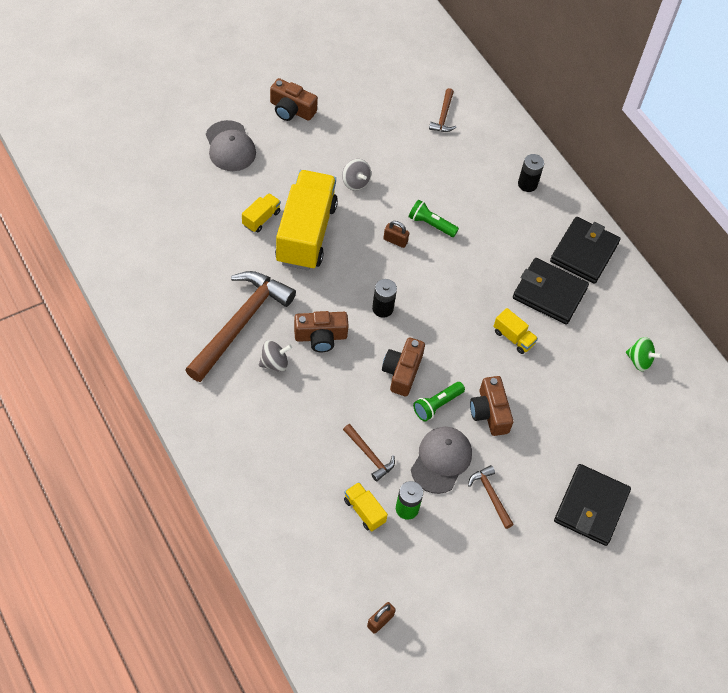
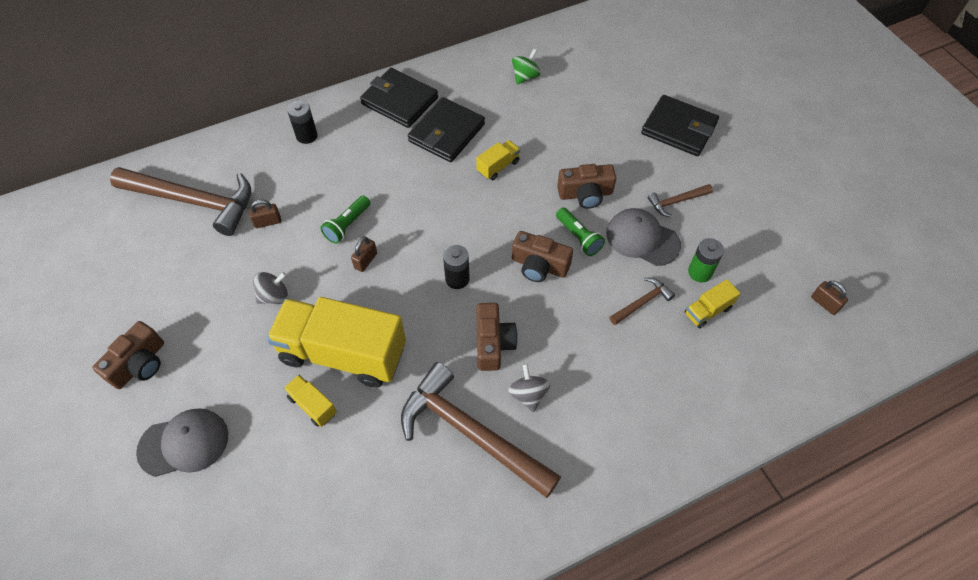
camera: 80 degrees left, 0 degrees up
(428, 168) = (267, 222): none -> brown padlock
(443, 116) = (194, 201): brown hammer -> brown hammer, size x2.22

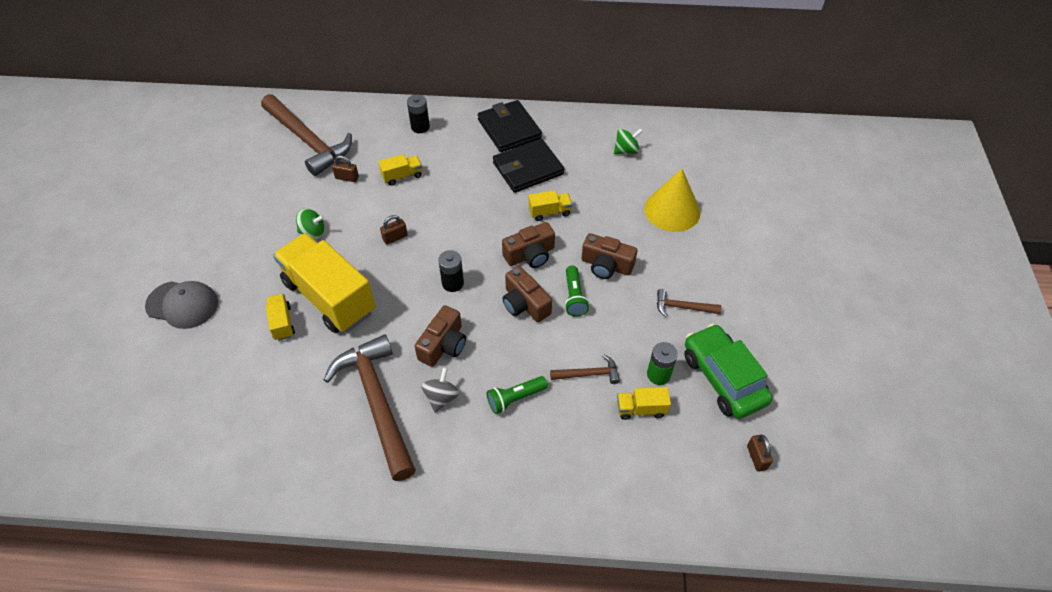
camera: 30 degrees right, 5 degrees down
(139, 364) = (194, 237): brown camera -> brown camera (530, 255)
(274, 296) = (313, 233): grey spinning top -> green spinning top
(326, 194) = (402, 176): none -> yellow truck
(347, 225) = (401, 205): green flashlight -> green flashlight (515, 398)
(605, 116) = (672, 210): none -> yellow cone
(642, 239) = (628, 323): grey cap -> none
(679, 128) = (732, 248): black wallet -> none
(752, 249) = (723, 378): none -> green car

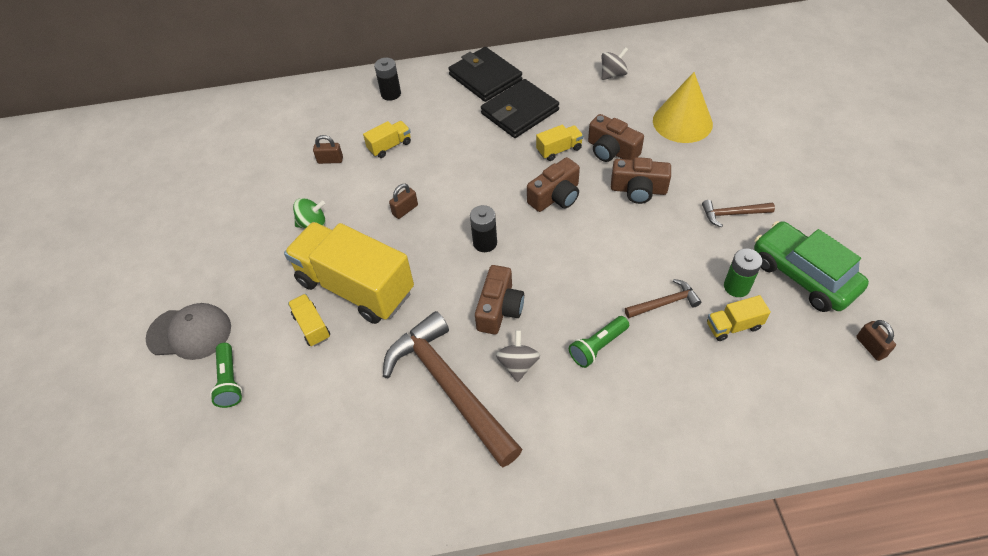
camera: 10 degrees left, 0 degrees up
(308, 141) = (274, 131): brown hammer -> none
(525, 304) = (569, 247): brown camera -> brown camera (611, 151)
(574, 297) = (618, 228): green flashlight -> green flashlight (229, 381)
(626, 150) = (613, 74): green spinning top -> grey spinning top

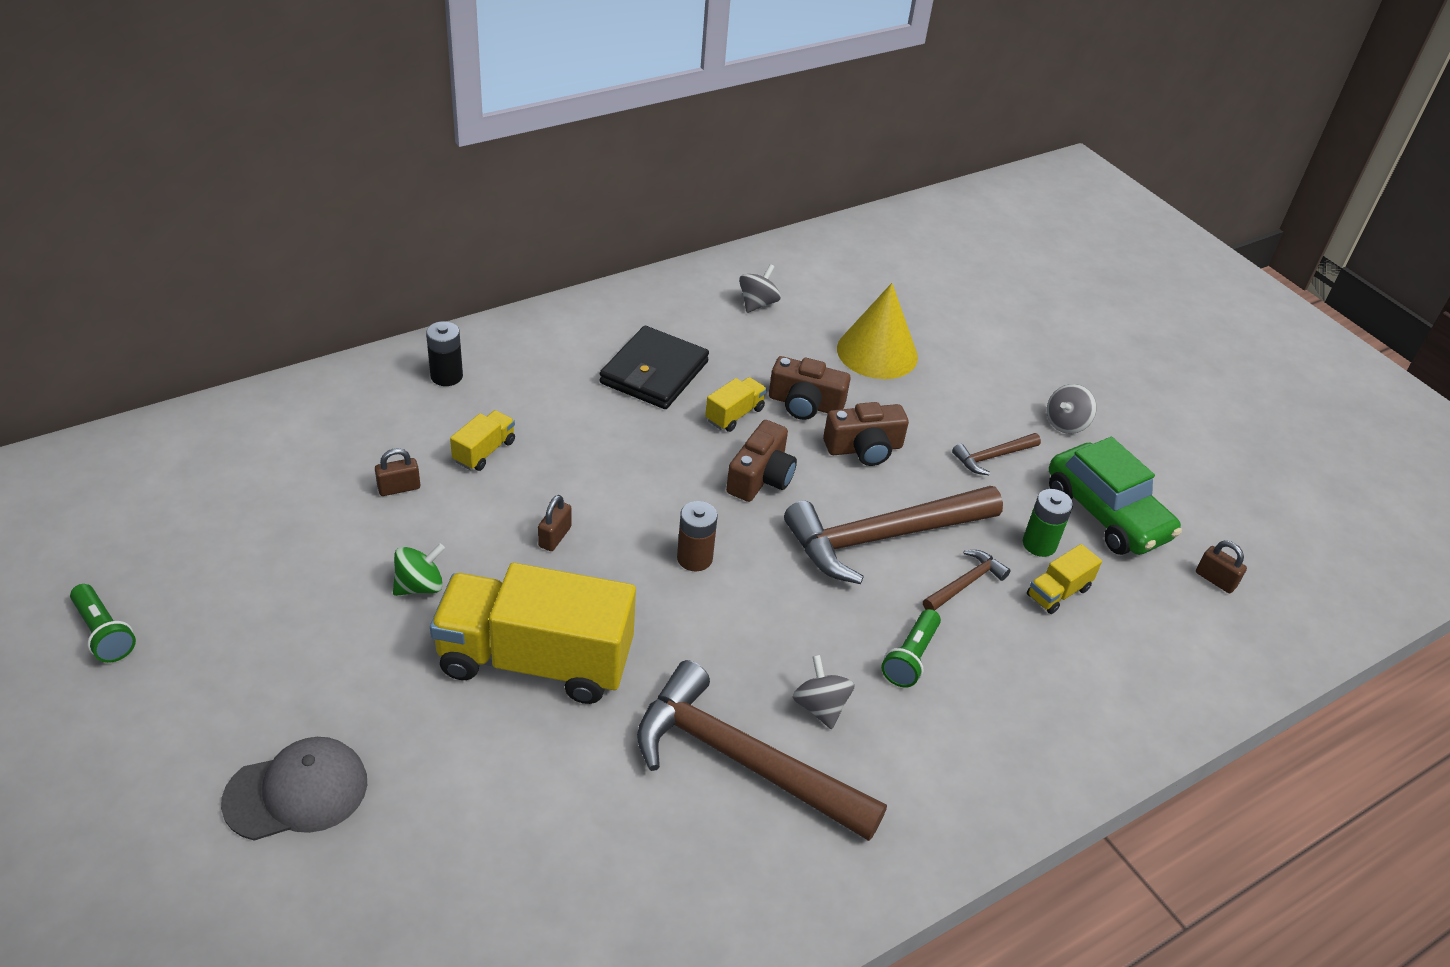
camera: 30 degrees left, 10 degrees down
(229, 381) = (404, 844): green flashlight -> green flashlight (104, 633)
(312, 326) = (496, 732): yellow truck -> none
(485, 77) = (580, 332): black wallet -> none
(485, 243) = (694, 558): black battery -> brown battery
(499, 309) = (759, 641): brown camera -> none
(620, 256) = (883, 538): none -> brown hammer
(803, 275) = (1106, 514): green car -> green car turned 150 degrees counterclockwise
(804, 200) = (1066, 423): none -> grey spinning top

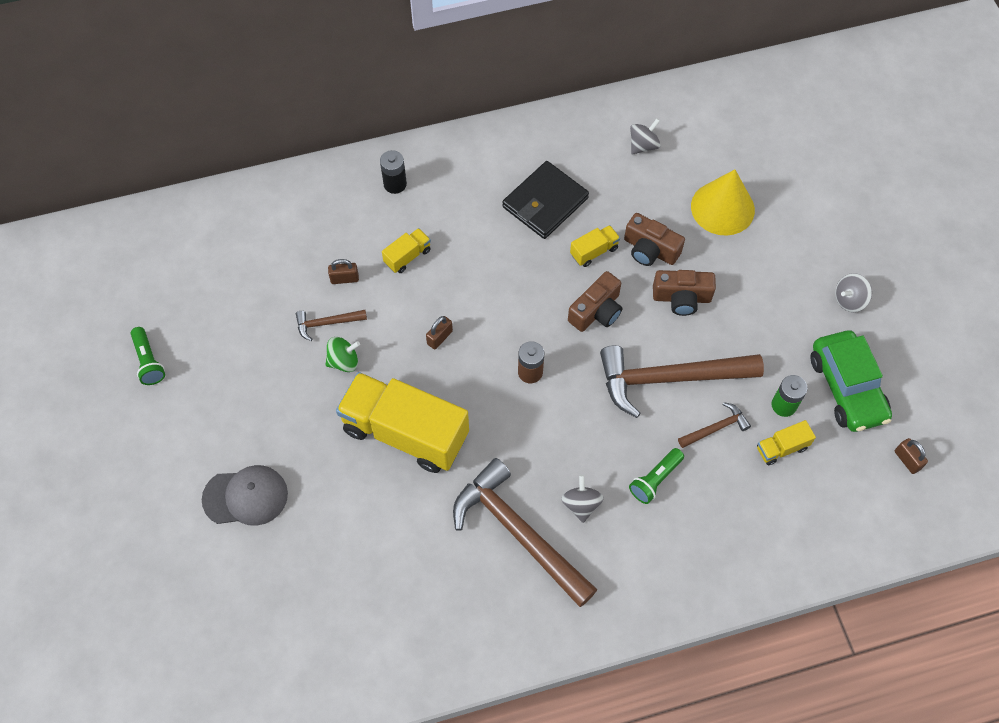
camera: 20 degrees right, 20 degrees up
(993, 457) = (778, 322): brown hammer -> brown hammer (327, 323)

